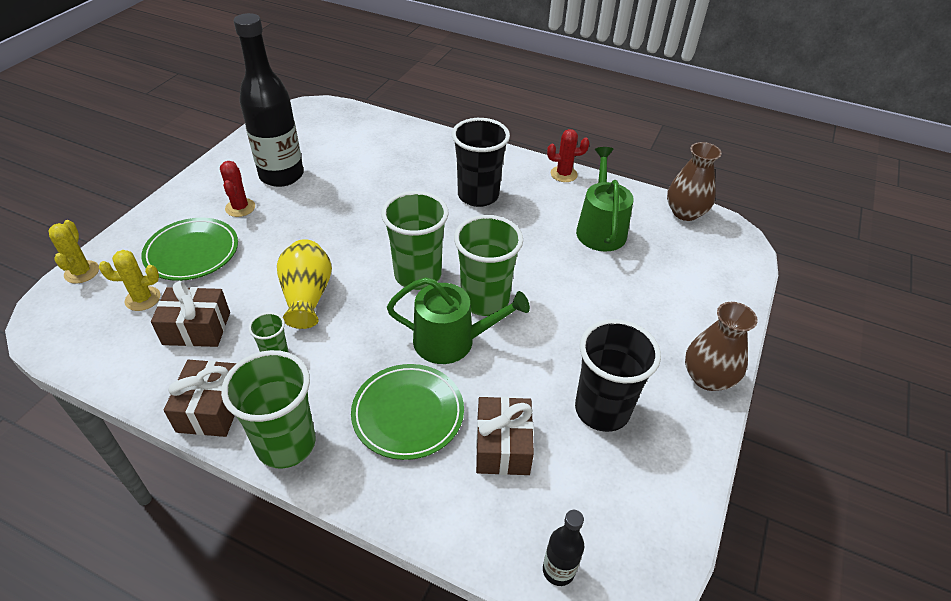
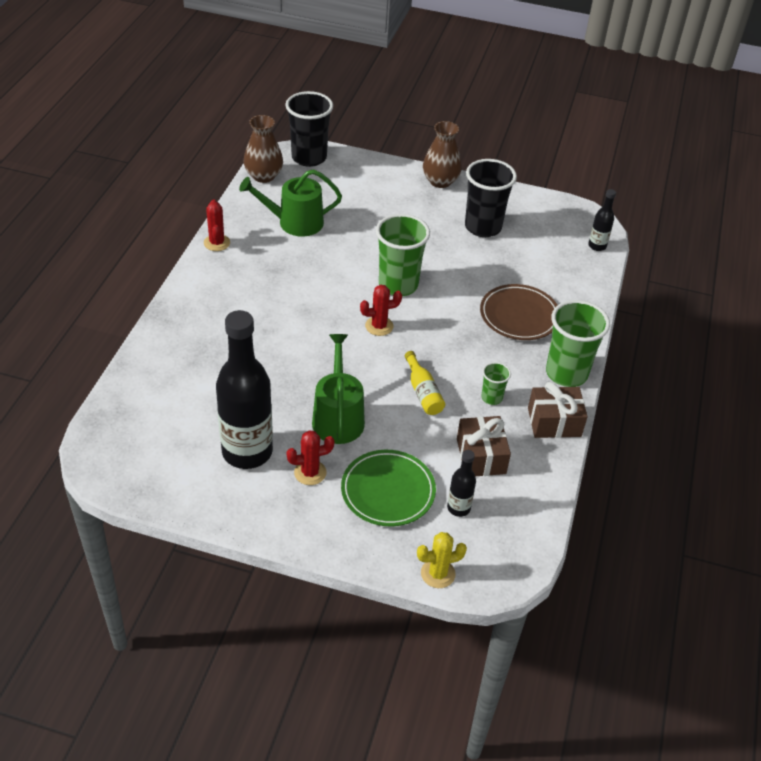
camera: 100 degrees left, 0 degrees up
(143, 299) = (458, 508): yellow cactus -> black bottle
(307, 296) = (423, 392): yellow vase -> yellow bottle
(408, 414) = (519, 316): green plate -> brown plate
(418, 275) = (379, 326): green cup -> red cactus
(451, 341) = (446, 300): green watering can -> green watering can (338, 417)
(478, 195) = (260, 297): black cup -> black cup (309, 157)
(502, 446) = (527, 270): brown gift -> none

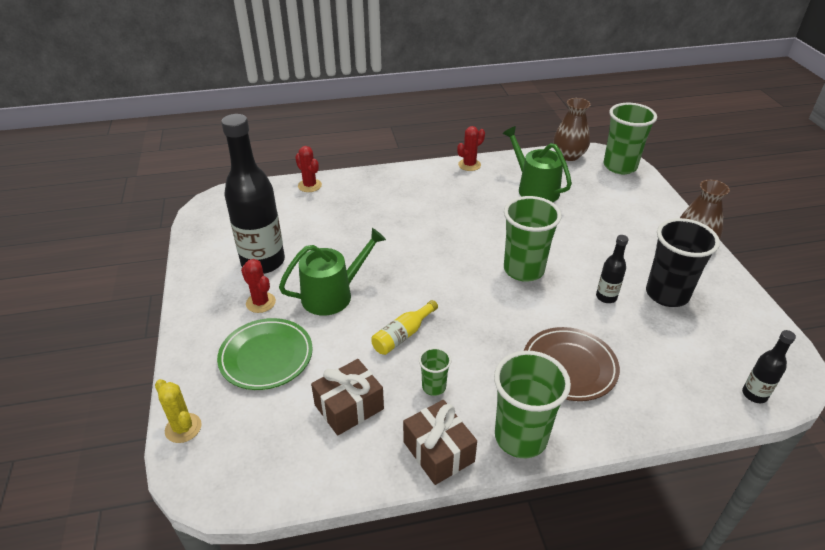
camera: 65 degrees right, 5 degrees down
(309, 157) = (620, 166): black cup -> green cup
(379, 326) = (460, 278): red cactus -> red cactus (309, 185)
(458, 508) = (272, 414): black bottle -> black bottle (606, 297)

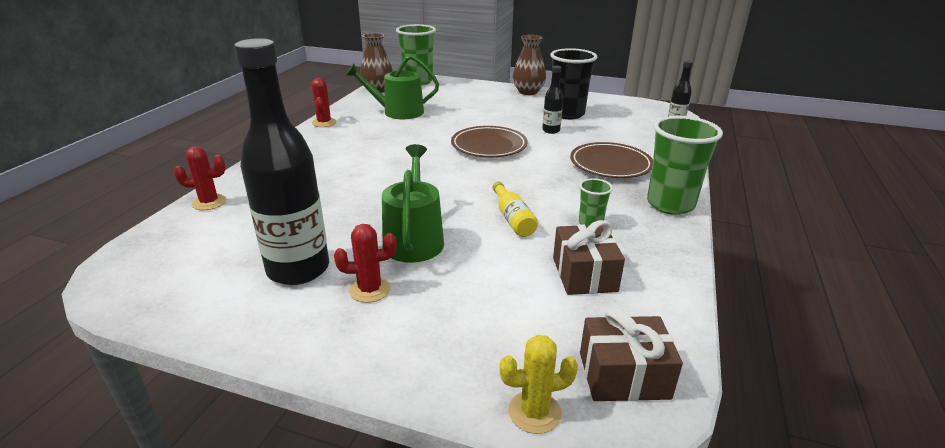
camera: 60 degrees left, 10 degrees down
(266, 357) = (466, 309): green plate -> none
(438, 452) = (667, 243): brown gift -> brown gift (623, 375)
(523, 270) = (489, 146): green cup -> brown plate

